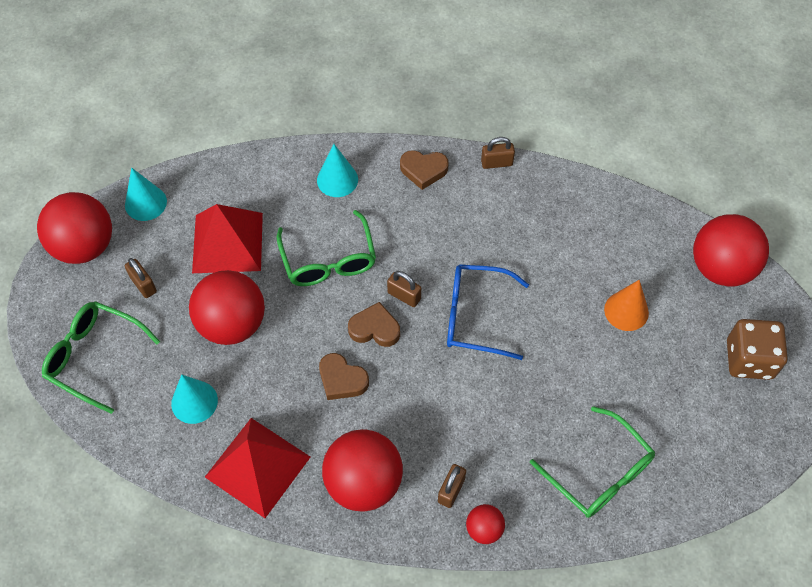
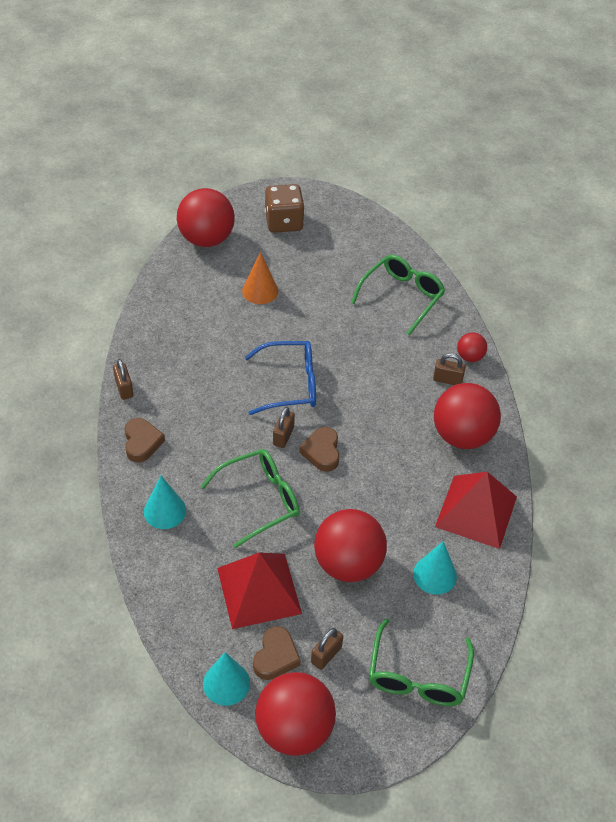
camera: 105 degrees left, 10 degrees down
(342, 380) = (378, 467): brown heart -> brown heart (275, 656)
(475, 316) = (290, 384): blue glasses -> blue glasses turned 90 degrees counterclockwise

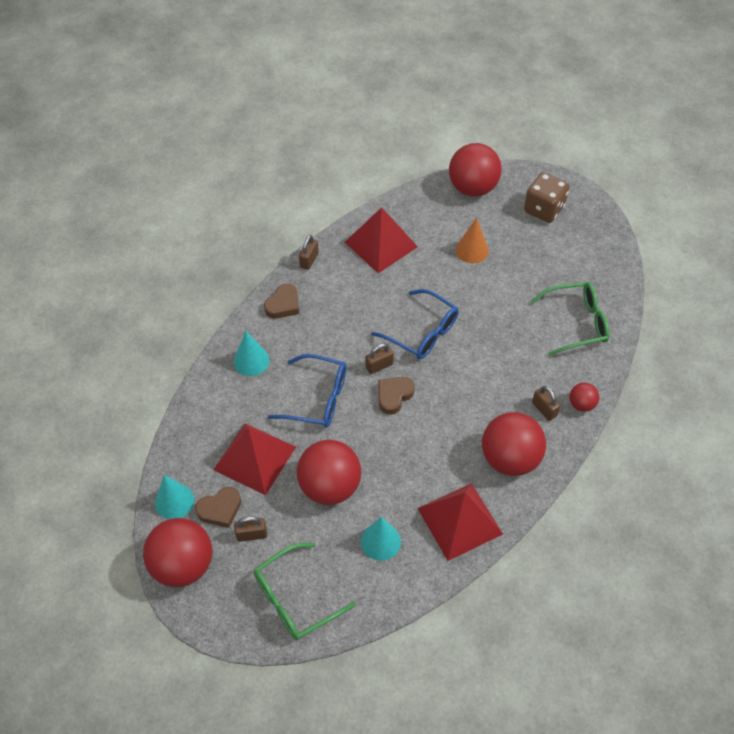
camera: 45 degrees right, 5 degrees up
(176, 334) = (381, 244): none -> red pyramid
(260, 500) = (318, 398): green glasses -> blue glasses

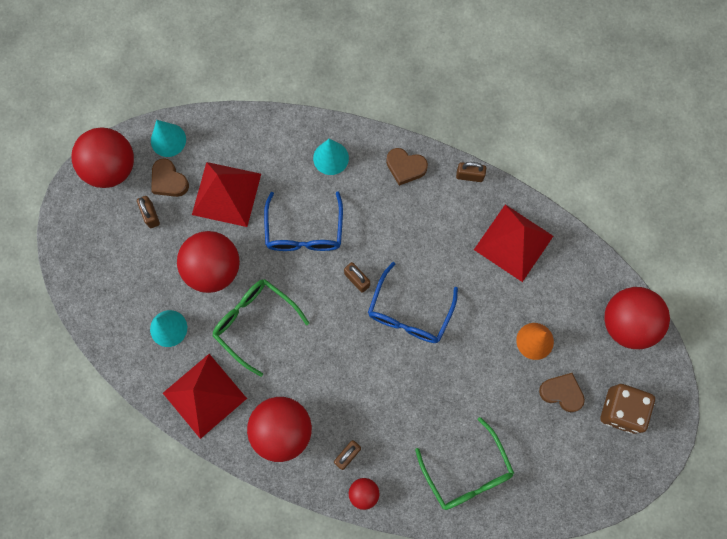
camera: 75 degrees right, 20 degrees up
(295, 599) = (99, 269): green glasses -> green glasses (254, 322)
(394, 396) = (325, 303): brown heart -> brown heart (561, 392)

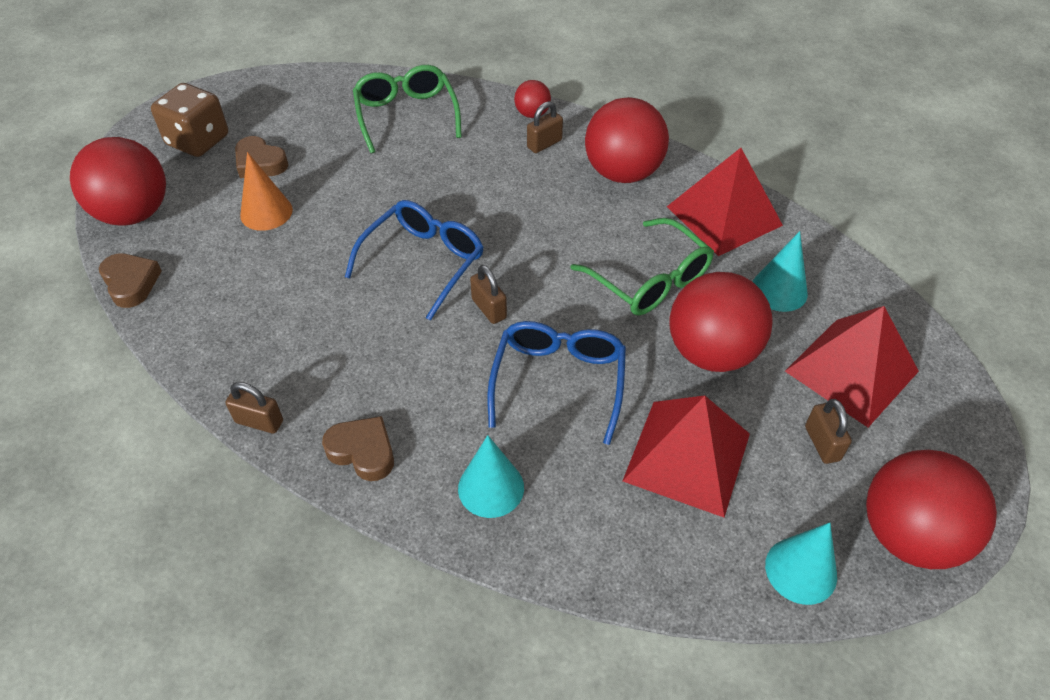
camera: 170 degrees left, 25 degrees down
(169, 181) = (794, 494): brown heart -> brown heart (131, 283)
(513, 242) = (236, 321): red pyramid -> red pyramid (851, 371)

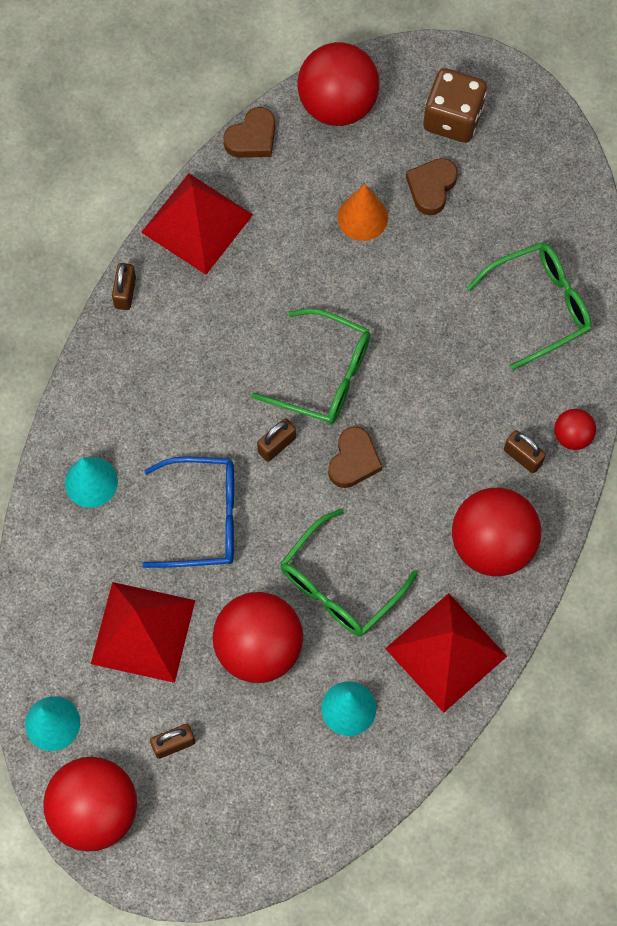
camera: 80 degrees right, 20 degrees up
(363, 451) = (109, 378): brown heart -> brown heart (353, 460)
(424, 261) = (325, 375): blue glasses -> green glasses
(851, 371) = (258, 773): red pyramid -> red pyramid (197, 223)

